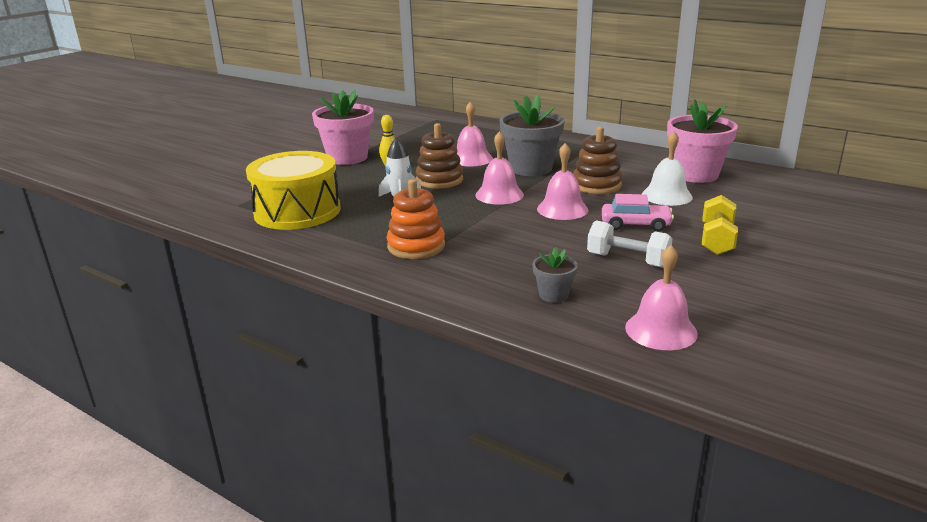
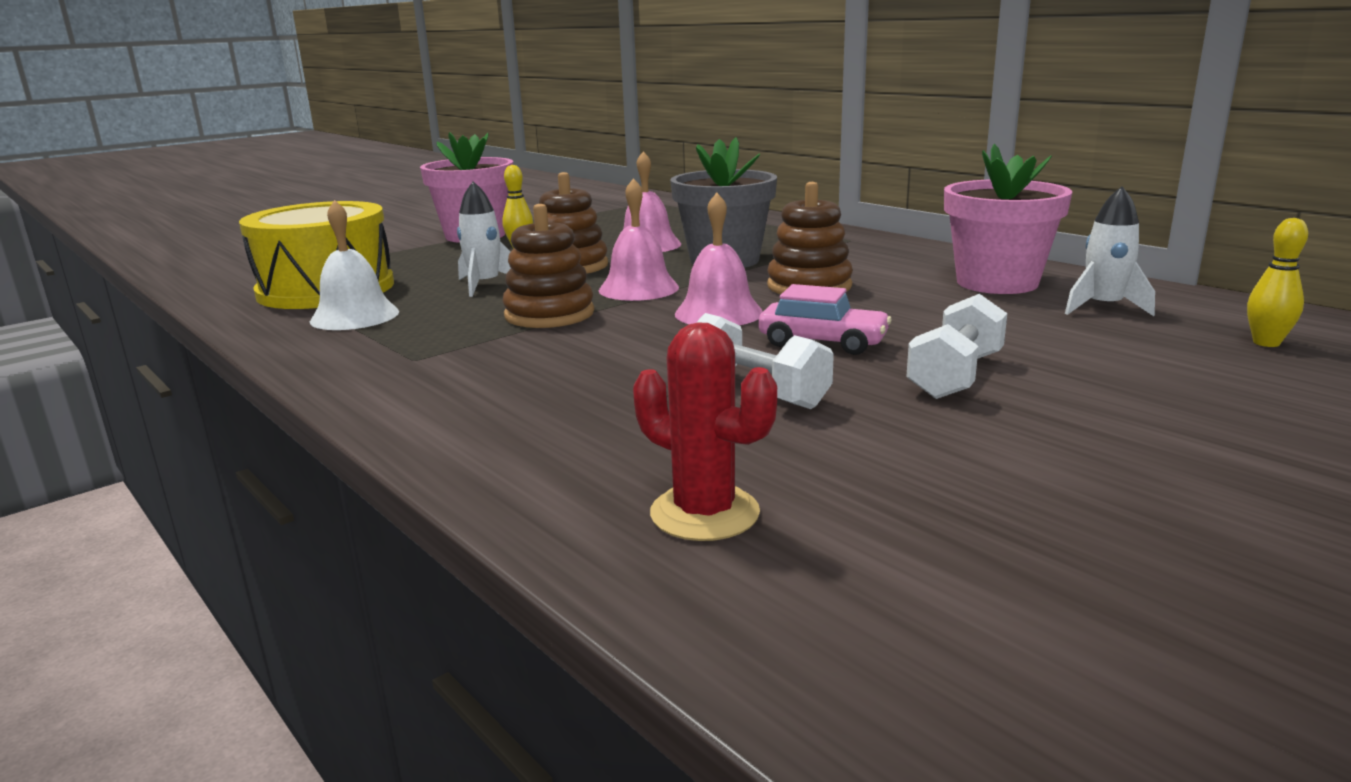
camera: 15 degrees right, 5 degrees down
(416, 246) = (432, 343): orange stacking toy -> none
(465, 219) = (549, 314): none -> brown stacking toy
(553, 295) = (567, 431): grey flower pot -> none
(661, 330) = (704, 513): pink bell -> red cactus
(667, 195) = (918, 307): white bell -> white bell (355, 316)
(717, 240) = (955, 376): yellow dumbbell -> white dumbbell
(759, 188) = (1103, 307): none -> white rocket
(845, 204) = (1266, 343): none -> yellow bowling pin

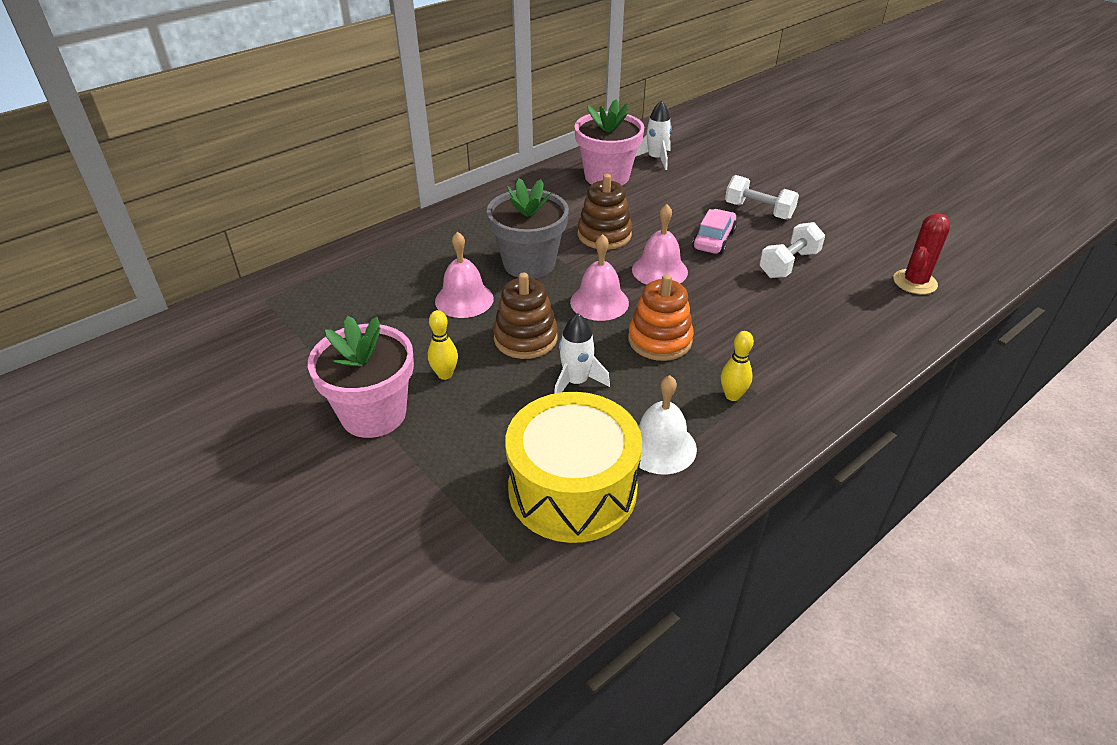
camera: 90 degrees left, 20 degrees up
(549, 314) = (659, 340): brown stacking toy -> orange stacking toy
(1266, 343) = (708, 138): yellow bowling pin -> yellow bowling pin (732, 395)

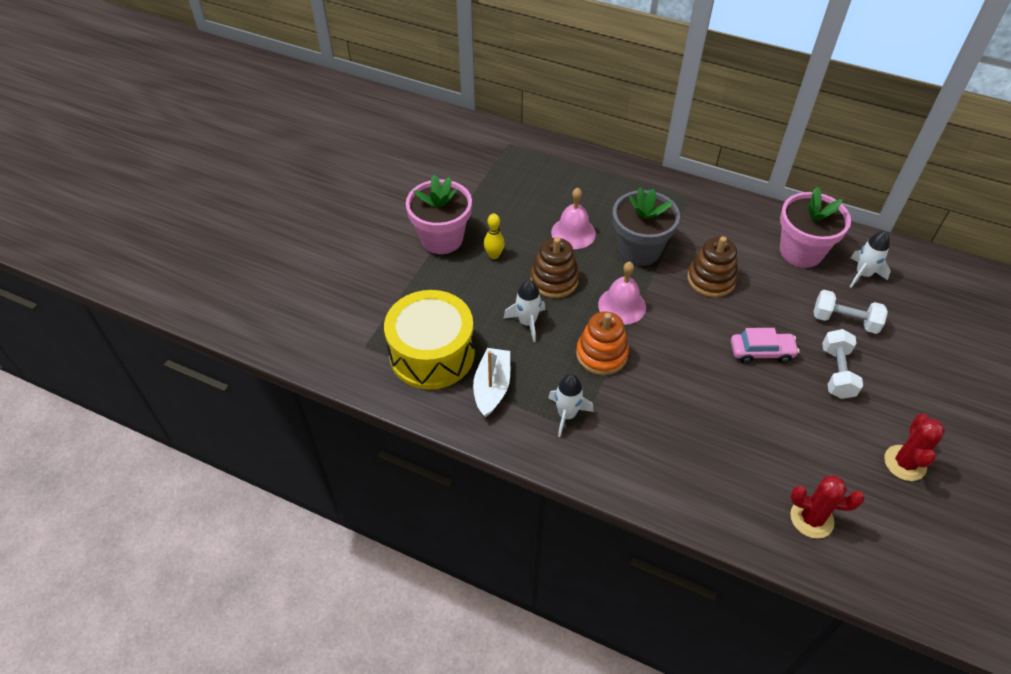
camera: 65 degrees right, 10 degrees up
(659, 270) = (689, 329): pink bell -> none
(660, 446) = (492, 387): white bell -> white boat
(732, 395) = (567, 415): yellow bowling pin -> white rocket
(788, 264) = (765, 414): white dumbbell -> white dumbbell (844, 321)
(868, 215) = (905, 463): none -> red cactus

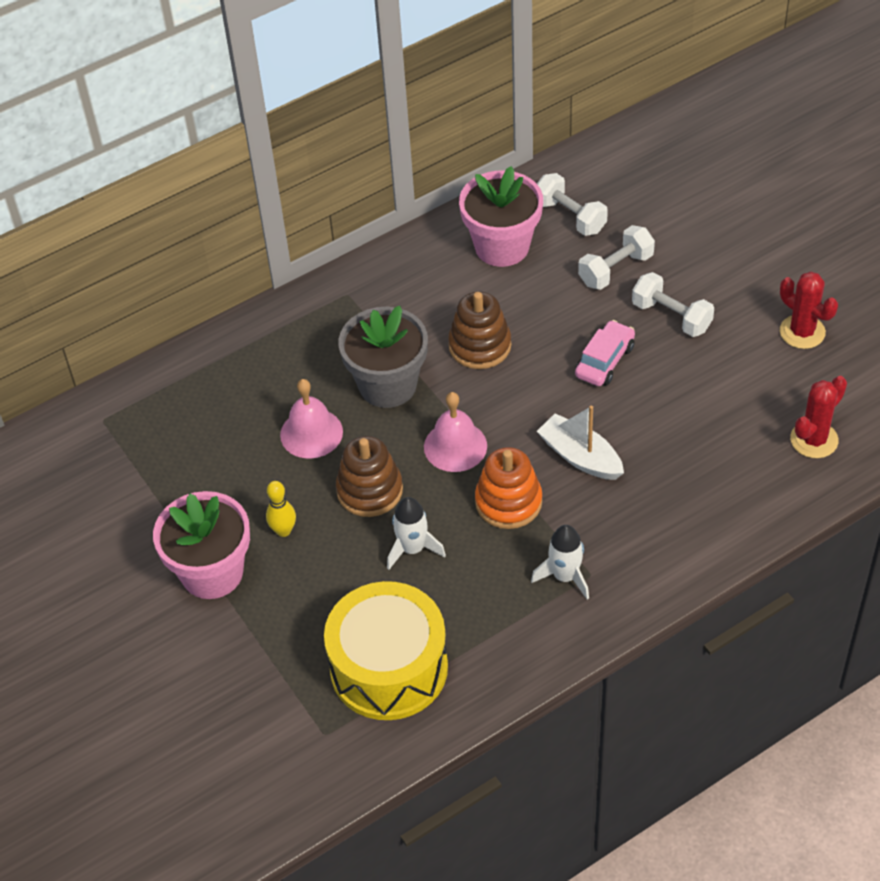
camera: 55 degrees left, 0 degrees up
(492, 387) = (479, 629): white boat -> white boat (580, 457)
(863, 274) = (570, 217): white rocket -> white dumbbell

